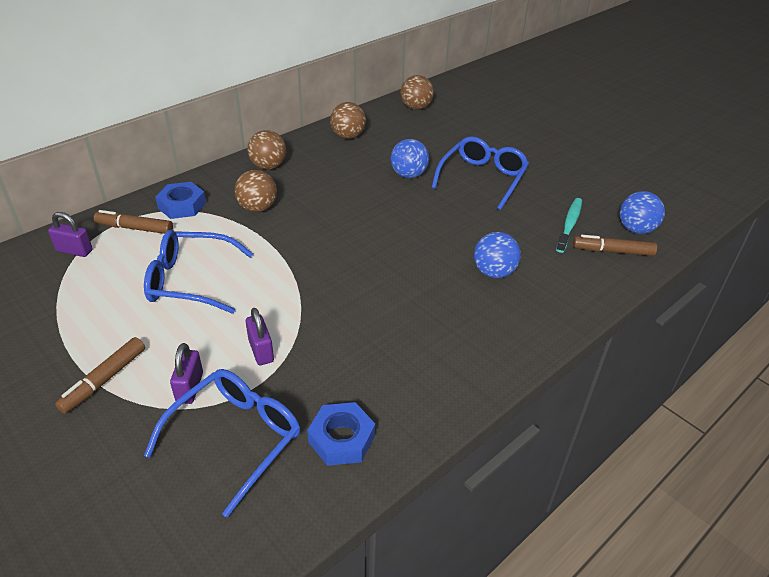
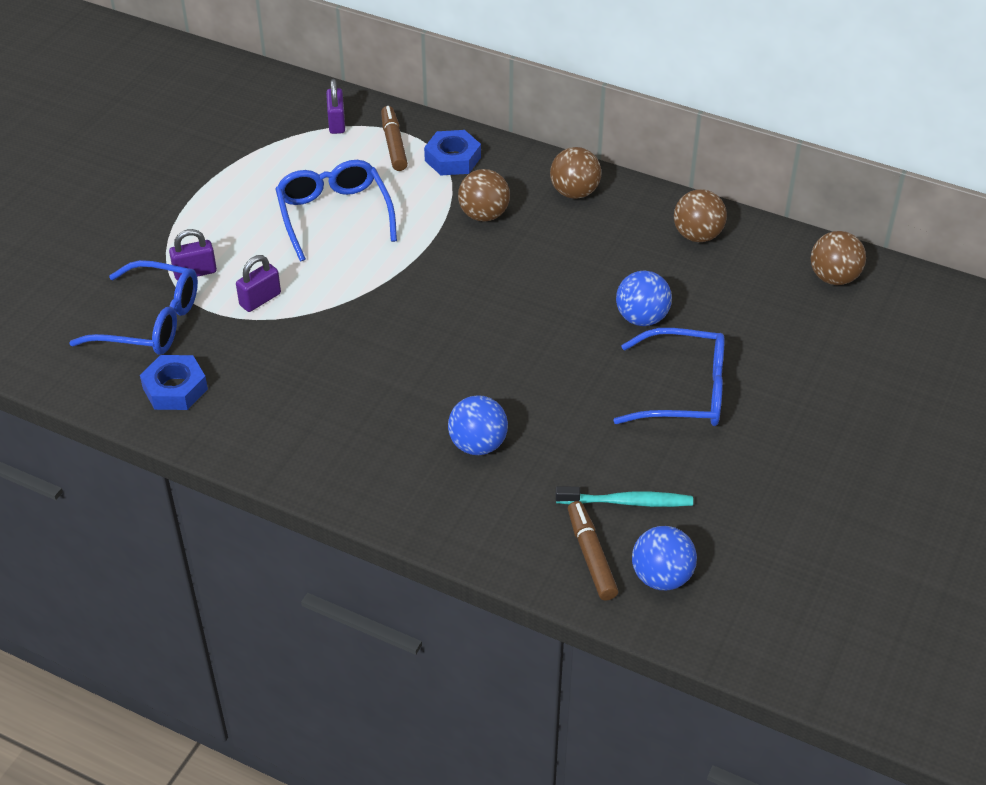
camera: 70 degrees right, 5 degrees up
(104, 380) = (182, 219): brown marker -> none

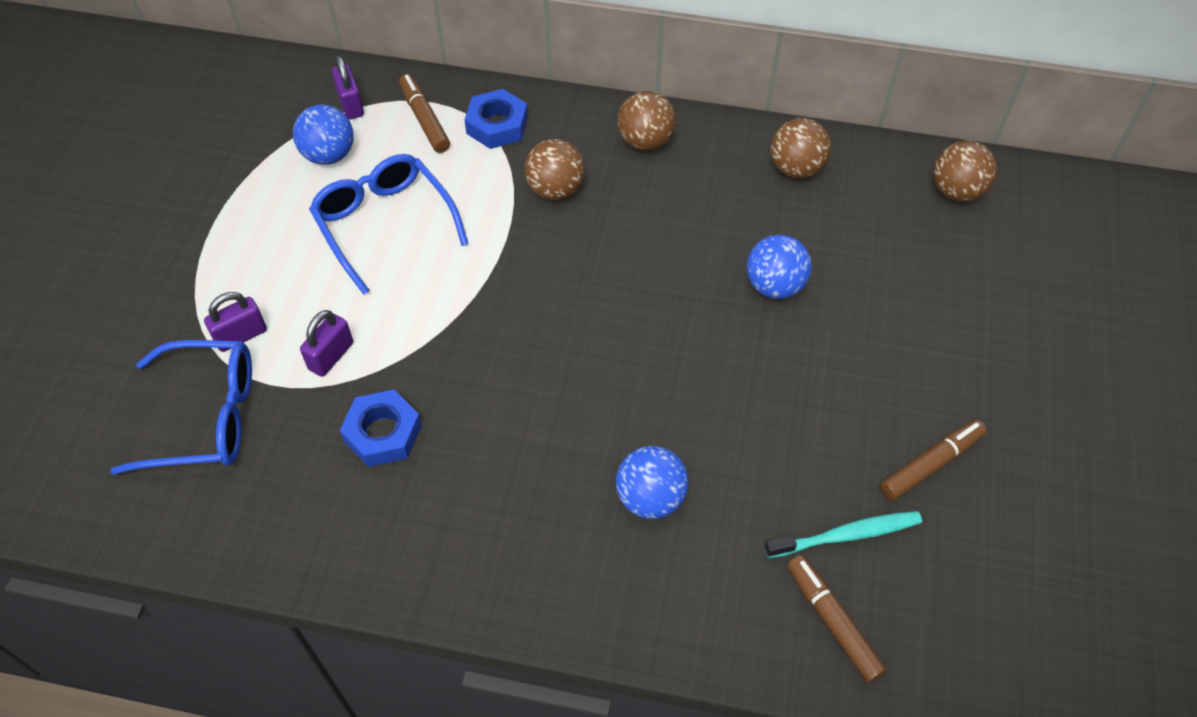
camera: 15 degrees left, 10 degrees up
(175, 388) = (262, 505): blue nut -> blue nut (383, 433)
(661, 577) = (921, 630): blue ball -> blue ball (329, 155)
(684, 391) = (854, 371): blue glasses -> none
(720, 469) = (930, 464): none -> brown marker

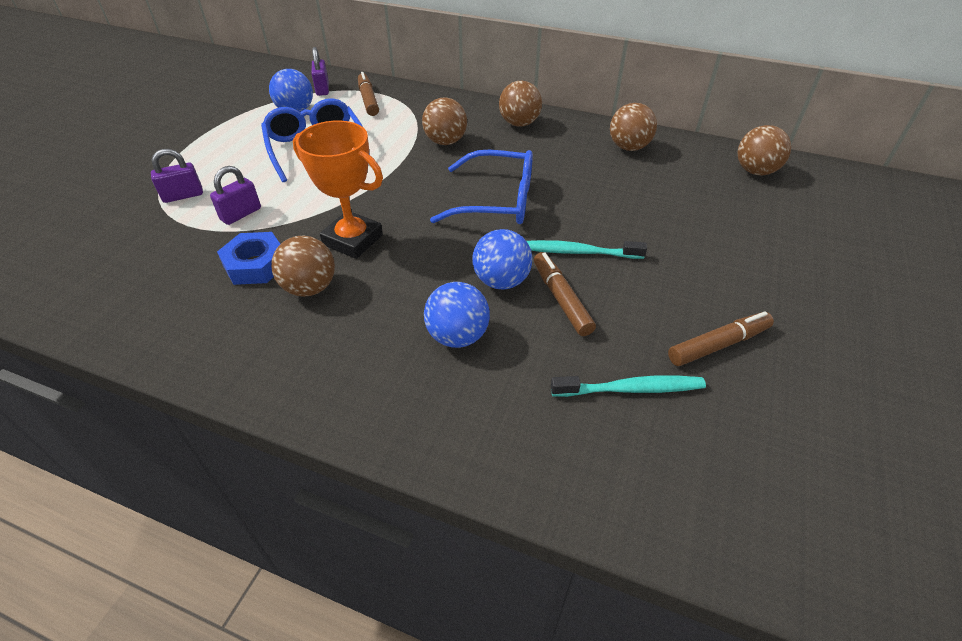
camera: 10 degrees right, 10 degrees down
(205, 417) = (129, 239): blue glasses -> blue glasses (496, 201)
(461, 457) = (310, 288): none -> brown ball
(488, 377) = (353, 240): none -> orange trophy
(497, 125) = (416, 107): blue nut -> none
(761, 356) = (578, 252): none -> turquoise toothbrush
(774, 286) = (598, 210): blue ball -> blue ball (501, 281)
(832, 621) = (605, 460): brown marker -> brown marker (561, 299)

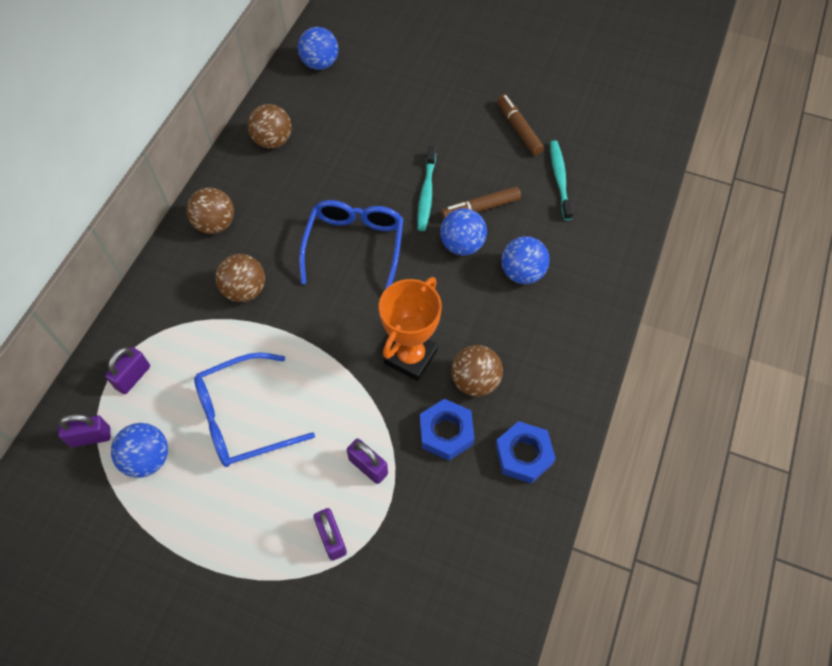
camera: 90 degrees left, 15 degrees up
(203, 325) = (523, 455): none -> blue nut
(368, 100) = (133, 377): brown marker -> purple padlock
(755, 171) = (320, 64): brown ball -> blue ball

